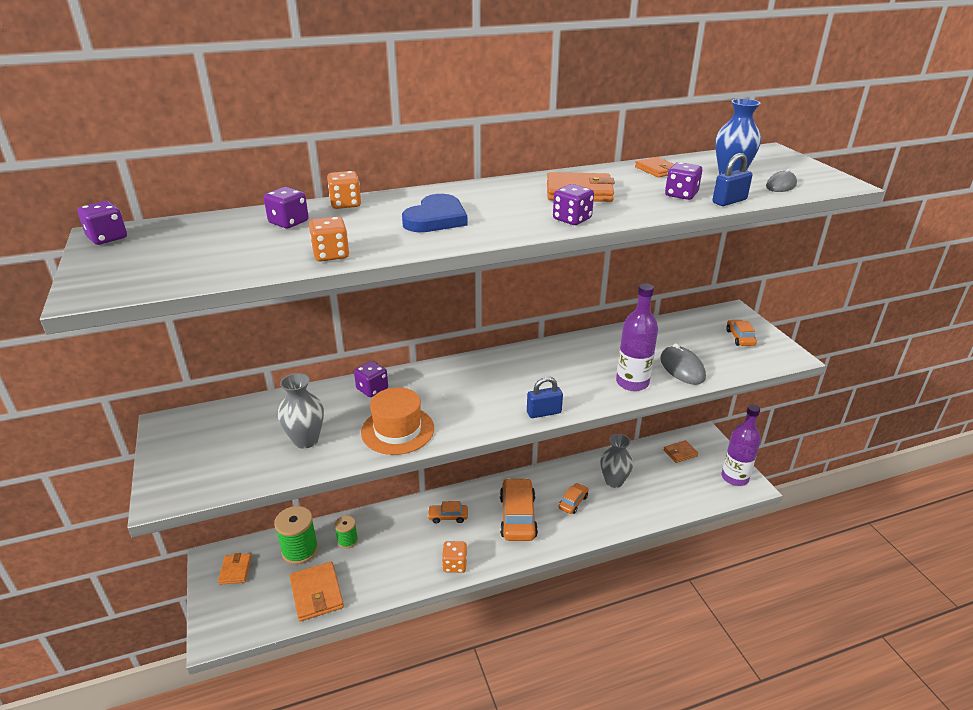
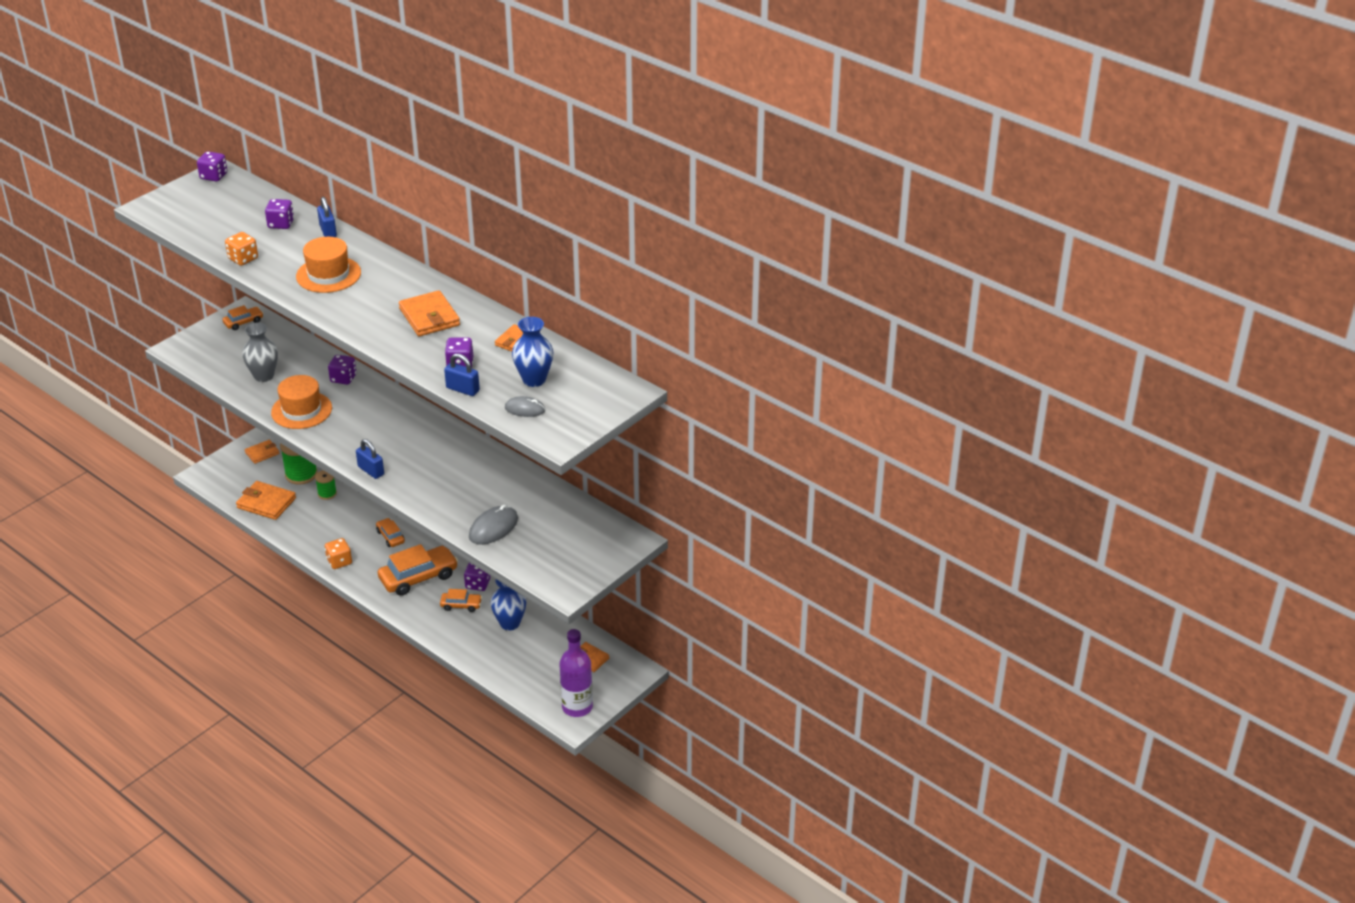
camera: 60 degrees right, 5 degrees up
(317, 593) = (266, 503): orange wallet -> orange wallet turned 75 degrees clockwise
(345, 204) = (328, 231): orange dice -> blue padlock
(436, 218) = (328, 274): blue heart -> orange hat
(572, 219) = (368, 328): purple dice -> purple dice (478, 584)
(614, 481) = (510, 623): grey vase -> blue vase
(632, 382) = (448, 505): purple bottle -> none
(740, 338) = (578, 553): orange car -> orange car (243, 322)

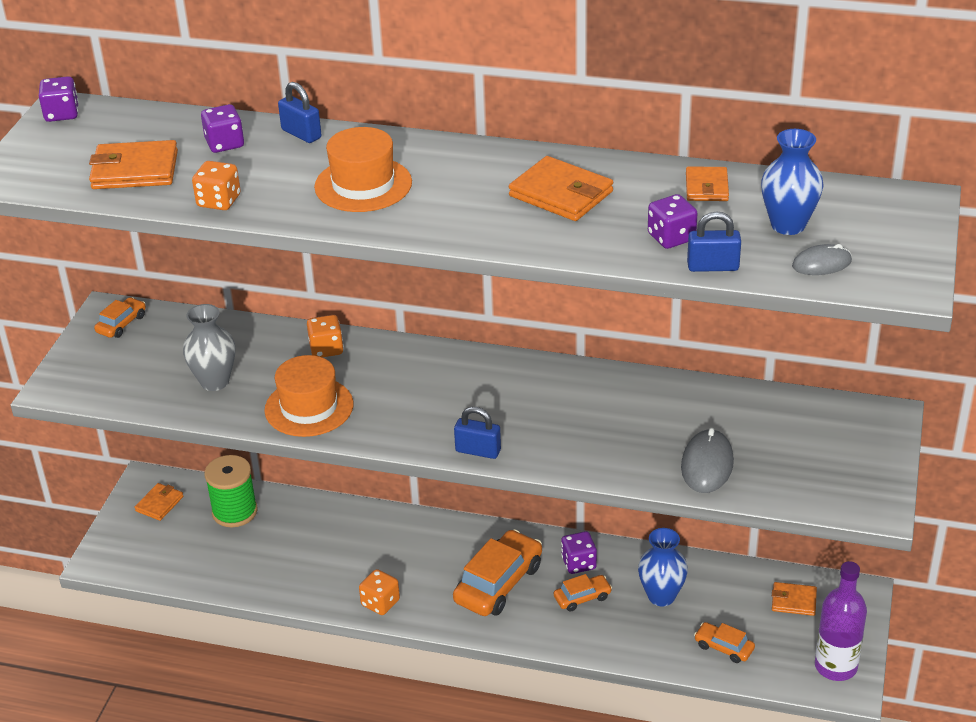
camera: 25 degrees left, 0 degrees up
(266, 503) = (219, 565): orange wallet -> orange wallet (135, 170)
(327, 494) = (289, 523): green spool -> none
(343, 378) = (326, 349): purple dice -> orange dice
(390, 537) = (418, 547): orange car -> orange car (724, 647)

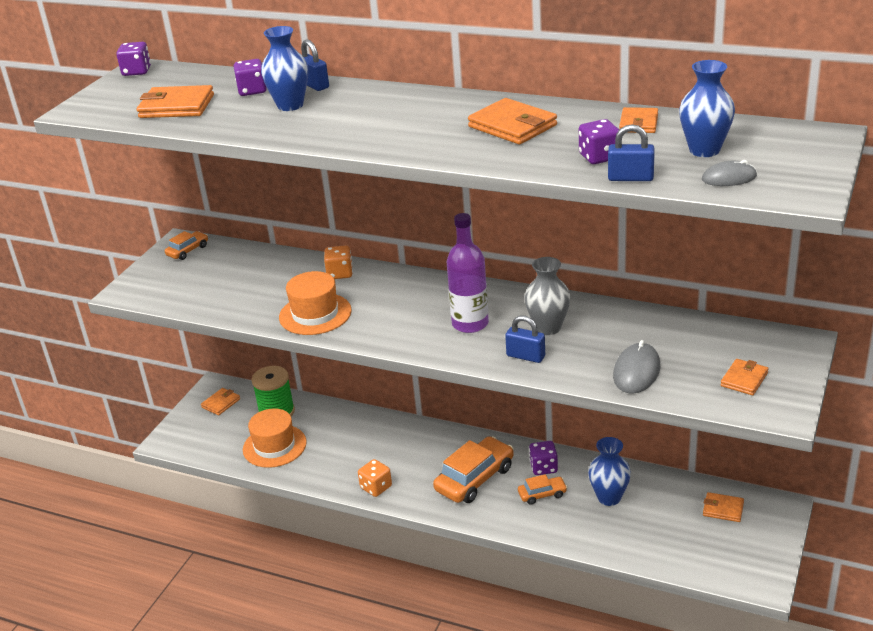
camera: 10 degrees right, 5 degrees down
(215, 381) = (246, 293): grey vase -> grey vase (548, 328)
(219, 201) = (233, 127): orange dice -> none
(280, 166) = (290, 105): none -> blue vase
(363, 185) = (351, 118): orange hat -> orange hat (274, 446)
(478, 451) = (444, 352): blue padlock -> blue padlock (525, 356)
(724, 647) = (657, 542): orange car -> none
(828, 468) = (744, 379): none -> orange wallet
(835, 666) = (753, 565): purple bottle -> purple bottle (470, 324)

